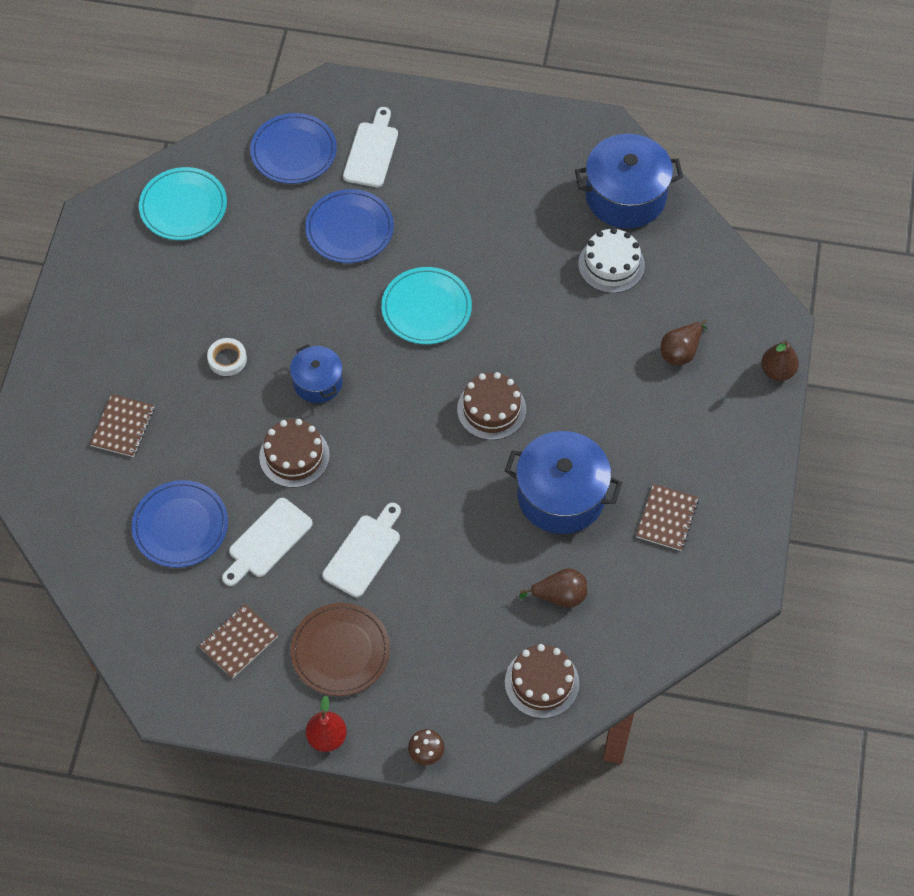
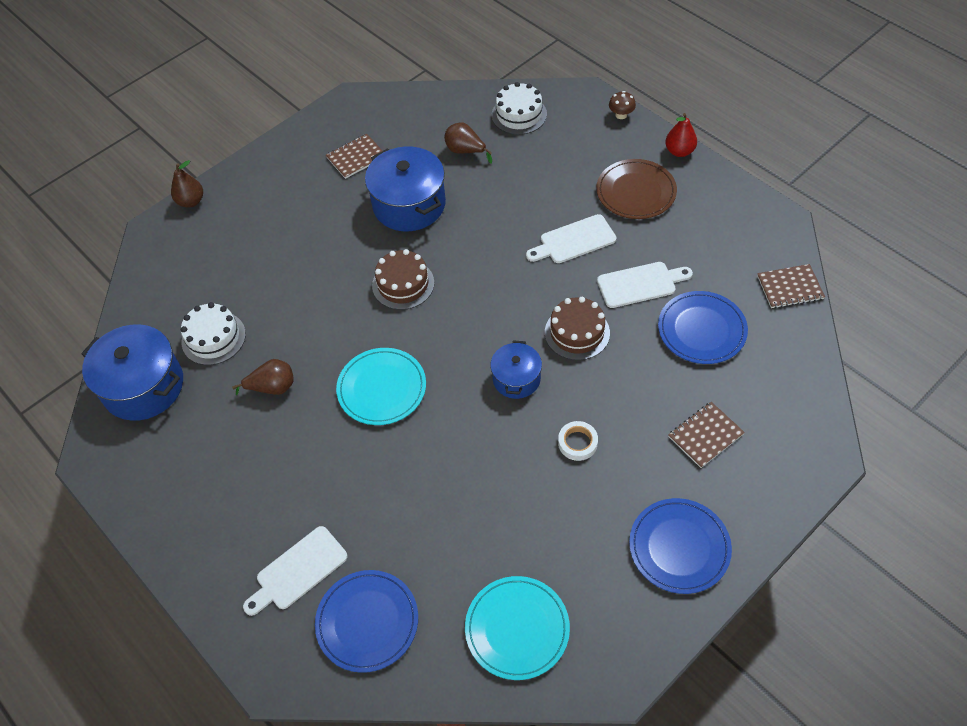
camera: 140 degrees left, 5 degrees down
(239, 642) = (704, 231): brown notebook -> brown notebook (789, 287)
(349, 229) = (383, 501): blue plate -> blue plate (679, 547)
(541, 682) = (519, 114): brown cake -> white cake
(681, 351) = (236, 248): brown pear -> brown pear (272, 387)

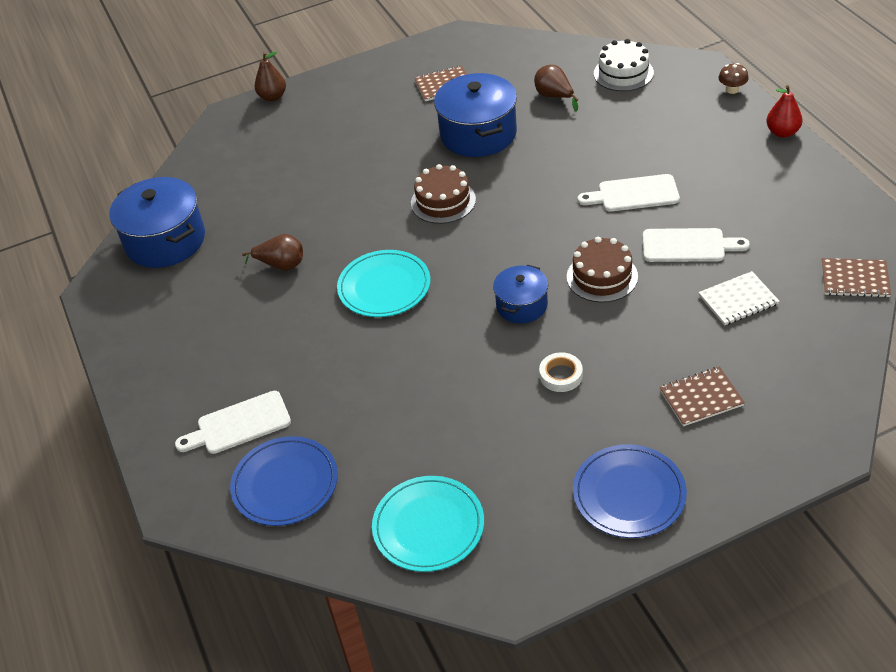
camera: 20 degrees right, 10 degrees down
(213, 338) = (245, 213): white cake -> none
(636, 192) = (719, 161): brown plate -> none
(701, 330) = (738, 300): blue plate -> white notebook

